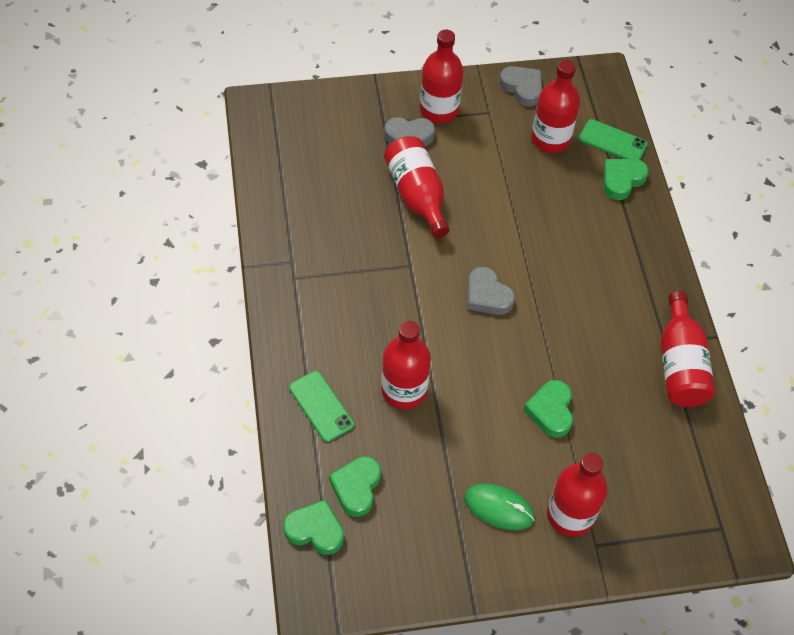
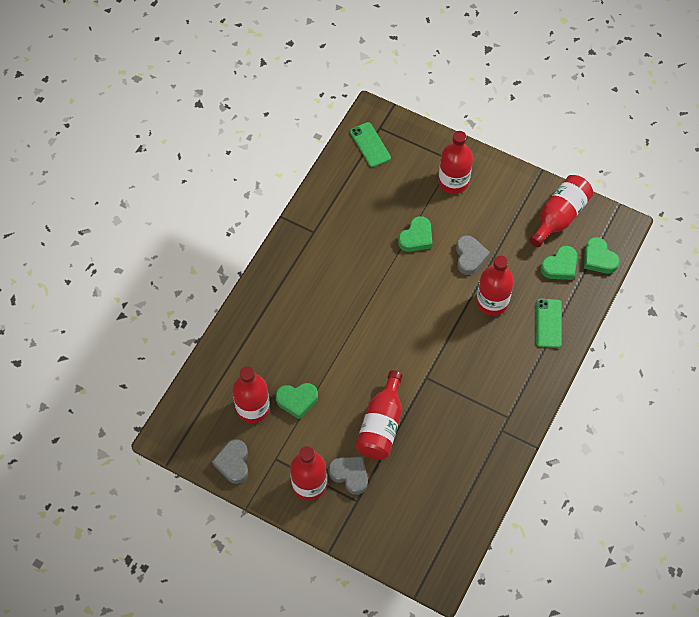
camera: 140 degrees left, 5 degrees up
(487, 295) = (394, 326): grey heart -> grey heart (470, 257)
(499, 508) = (489, 208): green mouse -> none
(613, 141) = (212, 378): green phone -> green phone (370, 145)
(622, 180) = (235, 346): green heart -> green heart (297, 400)
(680, 364) = (318, 215): red bottle -> red bottle (559, 216)

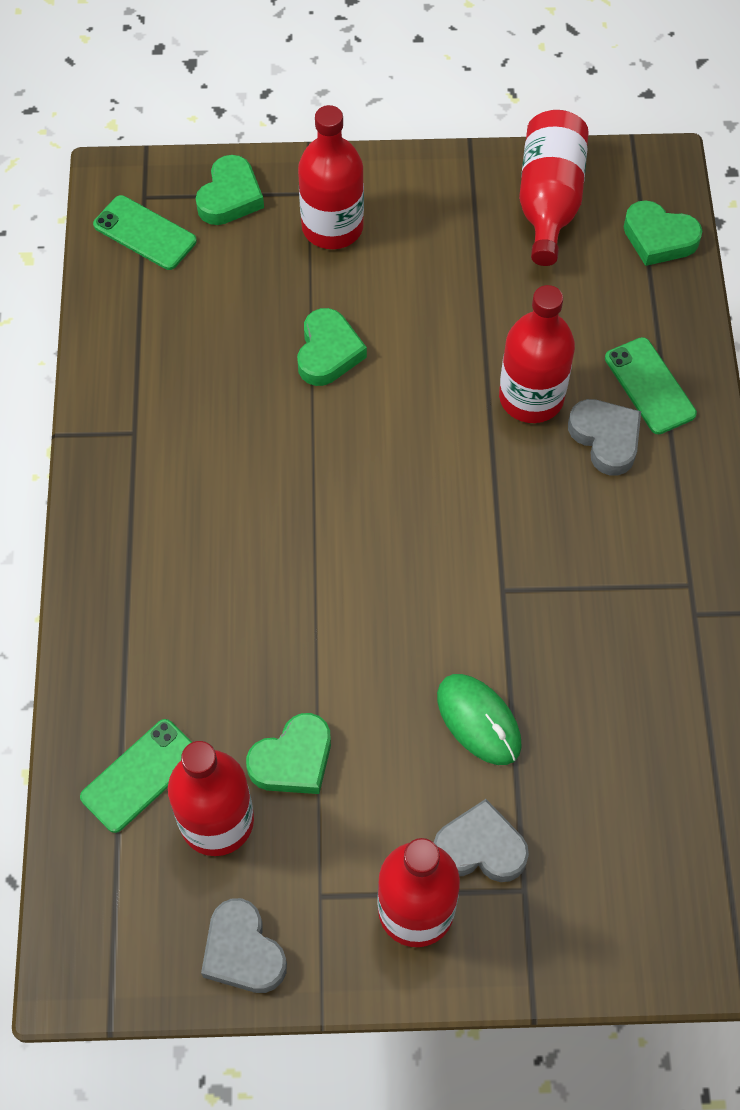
camera: 30 degrees left, 0 degrees up
(234, 374) = (140, 775): none -> green phone
(381, 425) = (478, 720): red bottle -> green mouse
(470, 257) = (443, 340): grey heart -> grey heart (606, 439)
(560, 266) = (604, 281): green heart -> green heart (230, 196)

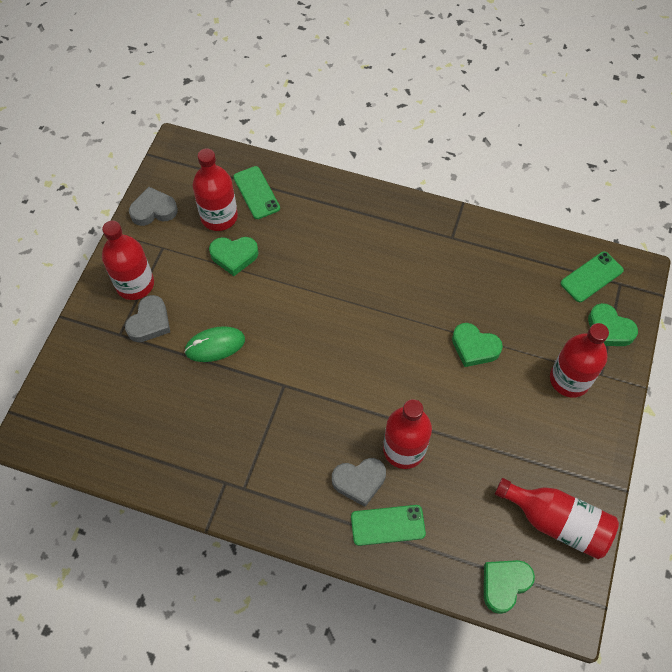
camera: 110 degrees right, 0 degrees up
(293, 760) = (234, 256): green heart -> green heart turned 75 degrees counterclockwise

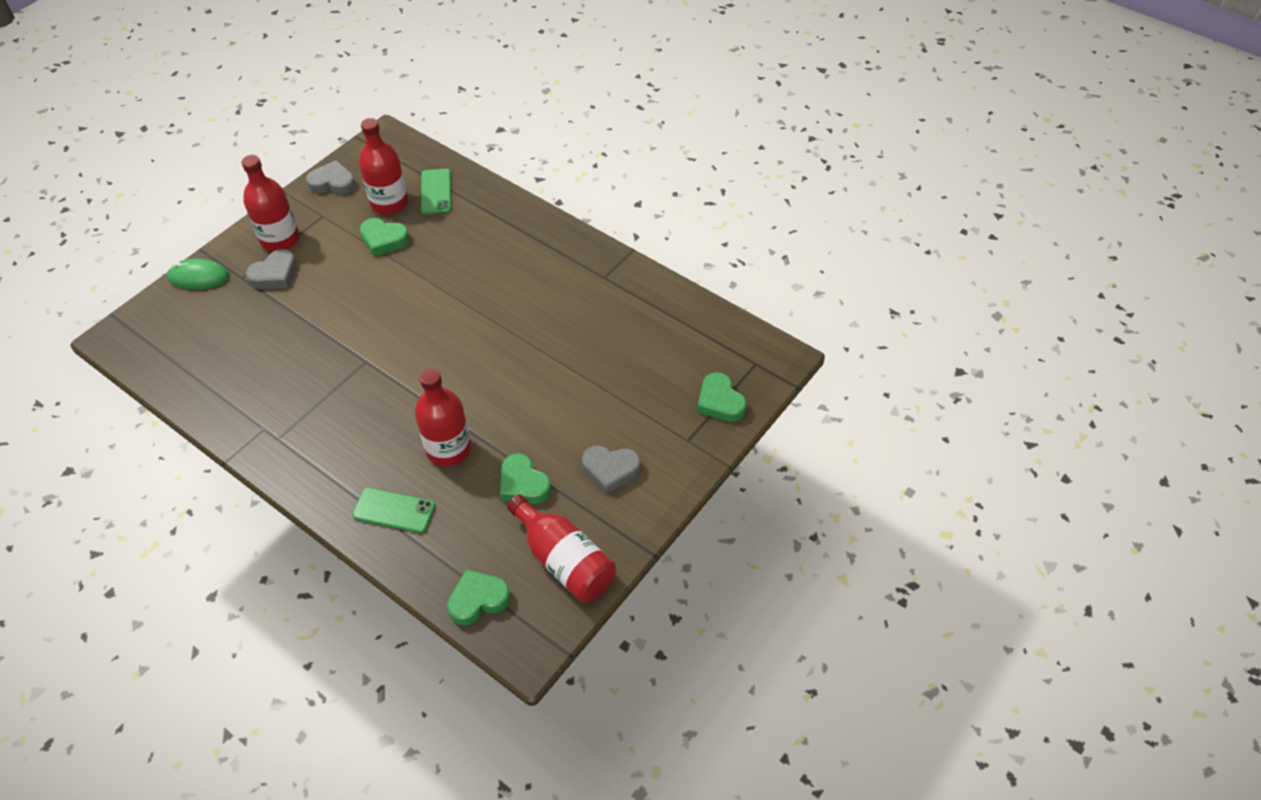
camera: 20 degrees right, 10 degrees down
(215, 345) = (322, 310): green mouse -> green mouse (199, 277)
(359, 481) = (389, 464): grey heart -> grey heart (610, 470)
(474, 347) = (570, 380): green heart -> green heart (523, 484)
(569, 379) = (652, 435): red bottle -> none
(591, 277) = (729, 349): green phone -> none

